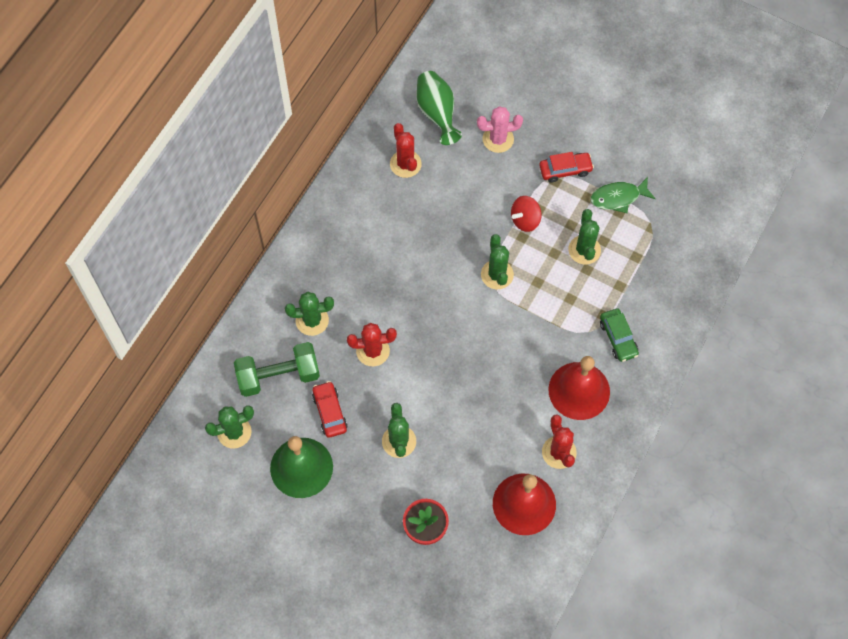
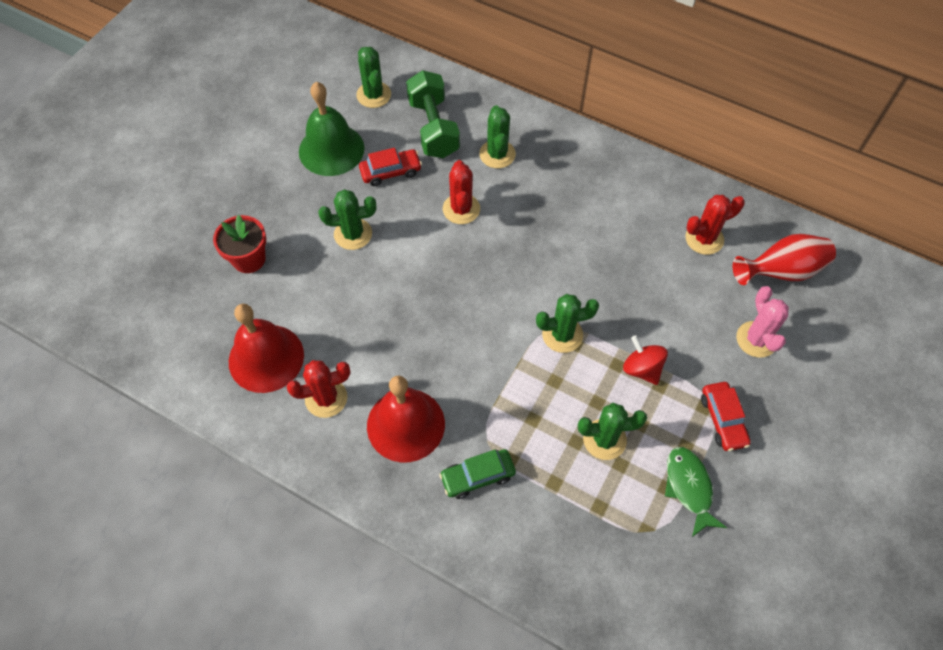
camera: 90 degrees right, 5 degrees down
(437, 113) = (781, 272): green vase -> red vase

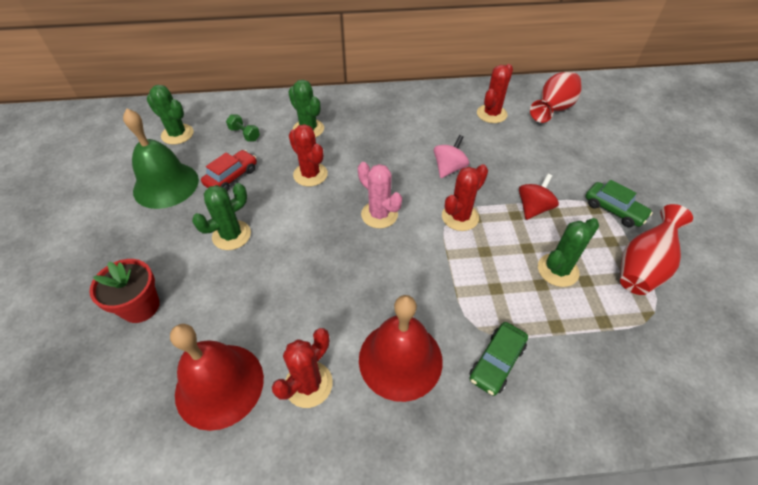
camera: 35 degrees left, 10 degrees down
(433, 128) = (244, 134): green dumbbell -> green dumbbell, size x0.46
(562, 335) = (460, 217): green cactus -> red cactus
(598, 278) = (449, 168): none -> pink spinning top
(642, 369) = (533, 208): red spinning top -> red spinning top turned 105 degrees clockwise
(689, 487) = (642, 266): green fish -> red vase
(723, 420) = (614, 210): red car -> green car
(756, 339) = (580, 152): pink cactus -> pink cactus (379, 214)

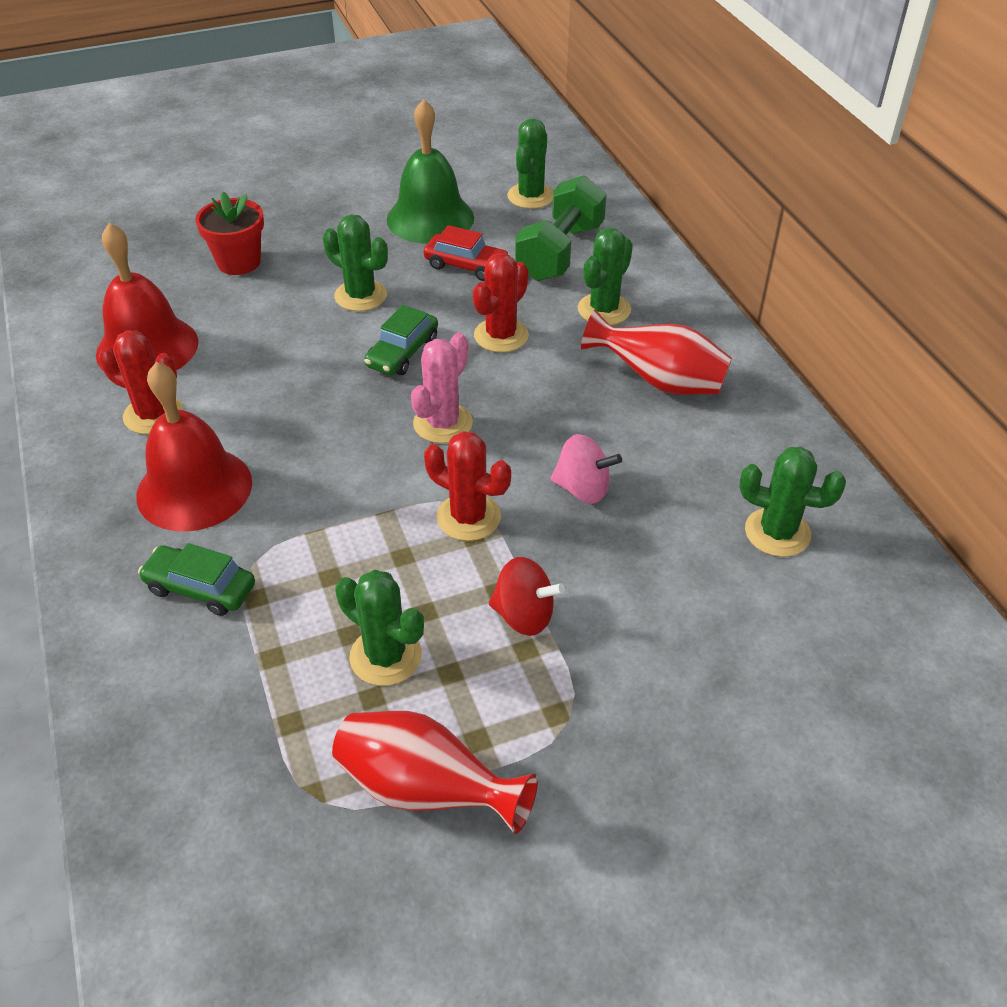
camera: 75 degrees right, 5 degrees down
(244, 134) = (560, 252): green dumbbell -> green dumbbell, size x2.17
(491, 114) = (777, 532): red cactus -> green cactus
(553, 109) = (854, 636): red vase -> red vase (659, 381)
(614, 210) = (565, 747): green car -> green car (402, 352)

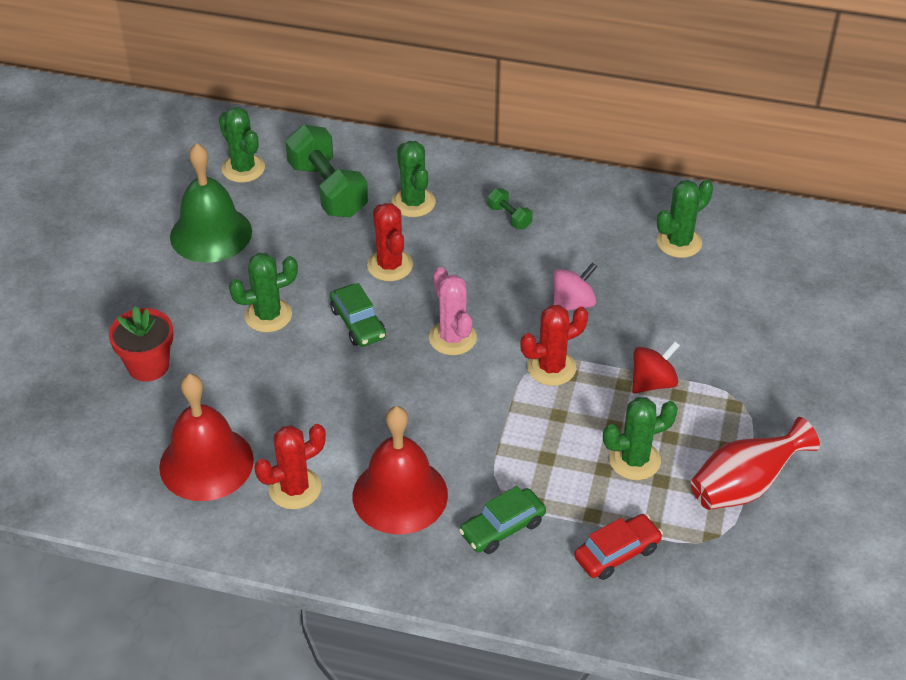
camera: 55 degrees left, 0 degrees up
(466, 266) = (292, 243): red car -> red car (617, 553)
(659, 381) = (509, 217): red vase -> green dumbbell

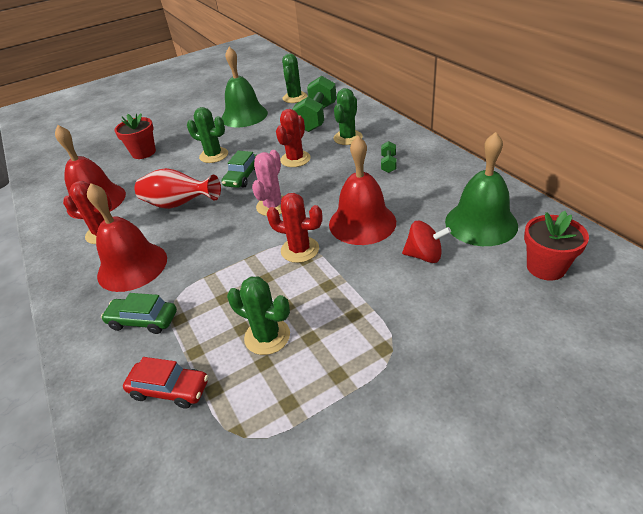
camera: 50 degrees right, 5 degrees down
(573, 303) = (362, 223): pink spinning top -> red bell
(653, 382) = (347, 296): red spinning top -> red spinning top (424, 255)
(679, 242) = (481, 223): green cactus -> green bell
(744, 486) = (312, 414): red vase -> red vase (179, 205)
(772, 259) = (545, 267): none -> red flower pot

